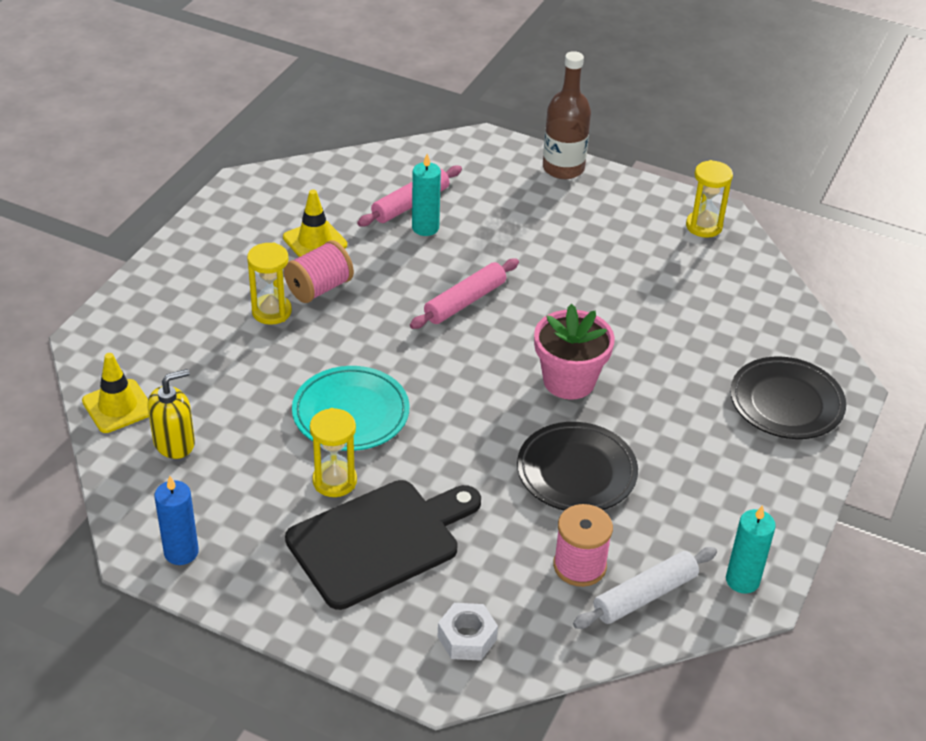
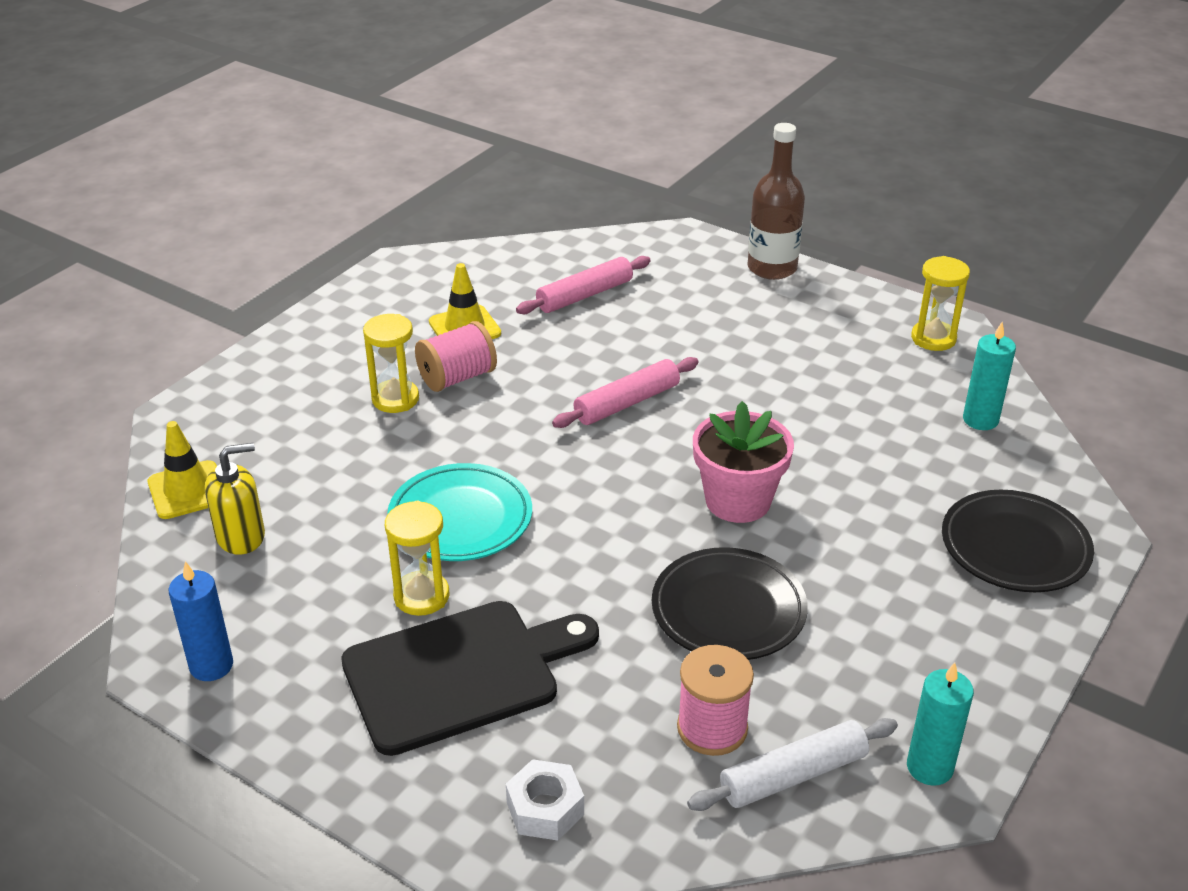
camera: 10 degrees right, 5 degrees down
(425, 228) = (596, 321): turquoise candle -> turquoise candle (980, 420)

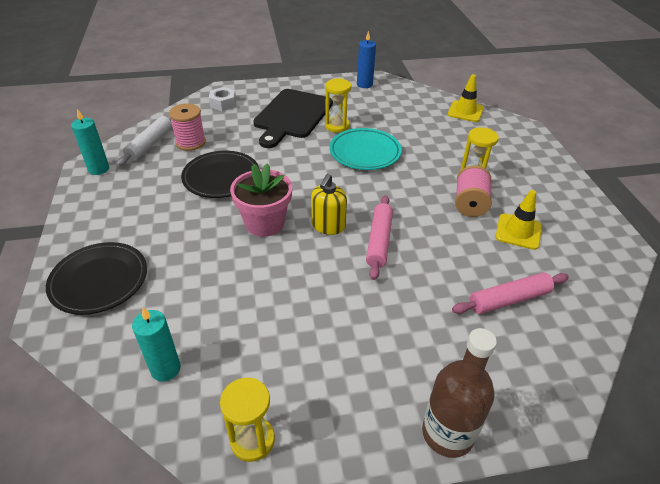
camera: 135 degrees right, 5 degrees up
(241, 536) = (422, 110): yellow soap dispenser -> yellow soap dispenser (328, 226)
(584, 295) = (509, 300): pink rolling pin -> pink rolling pin turned 60 degrees clockwise

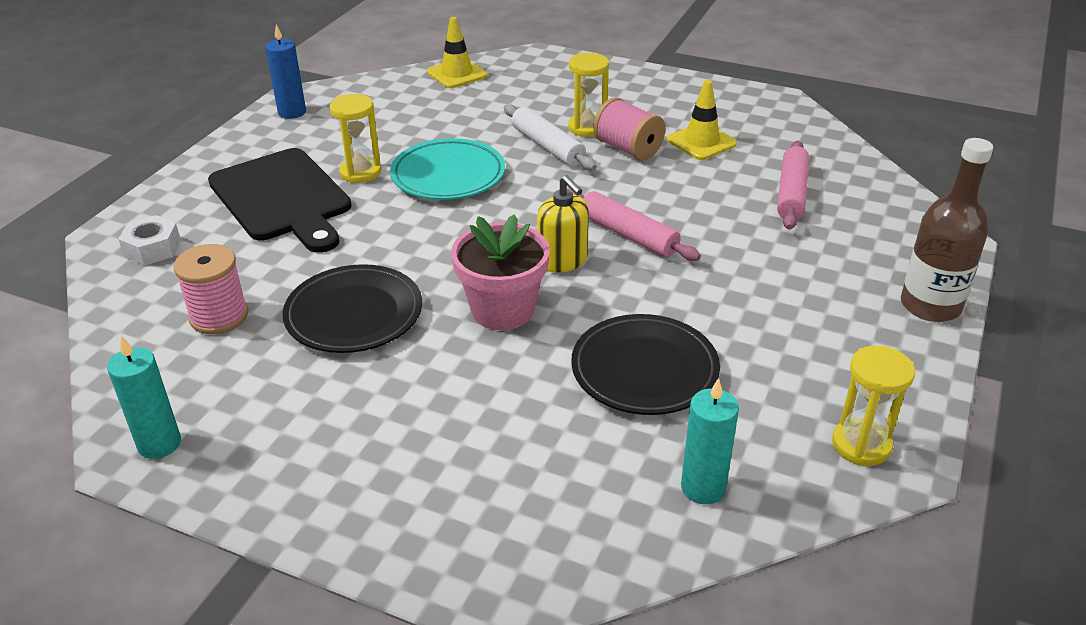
camera: 55 degrees left, 5 degrees down
(99, 281) = (468, 513): black plate -> black plate (644, 370)
(150, 144) = (163, 362): white rolling pin -> white rolling pin (547, 146)

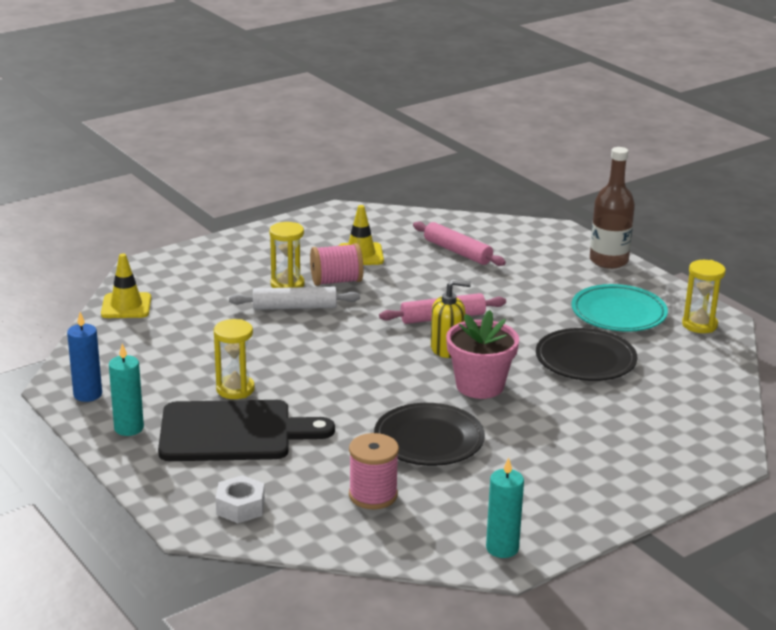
camera: 60 degrees left, 10 degrees down
(448, 175) = (286, 356): turquoise plate -> turquoise plate (618, 314)
(703, 488) = (695, 378): turquoise candle -> turquoise candle (129, 428)

